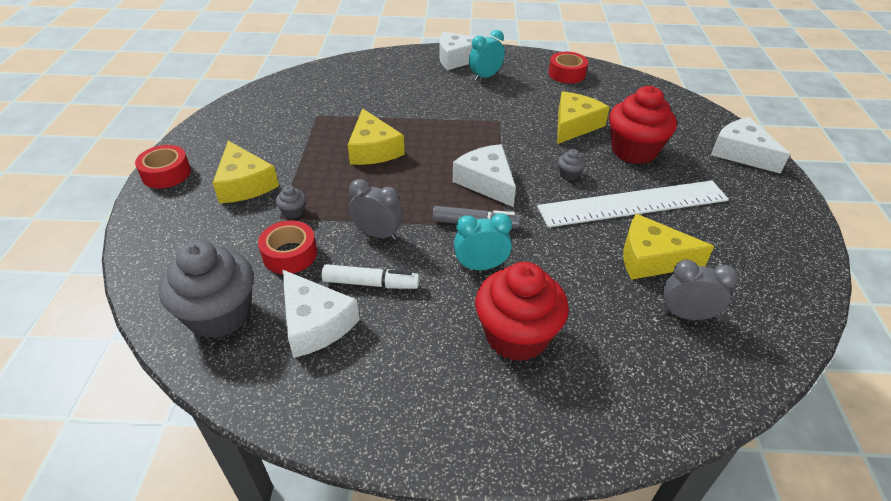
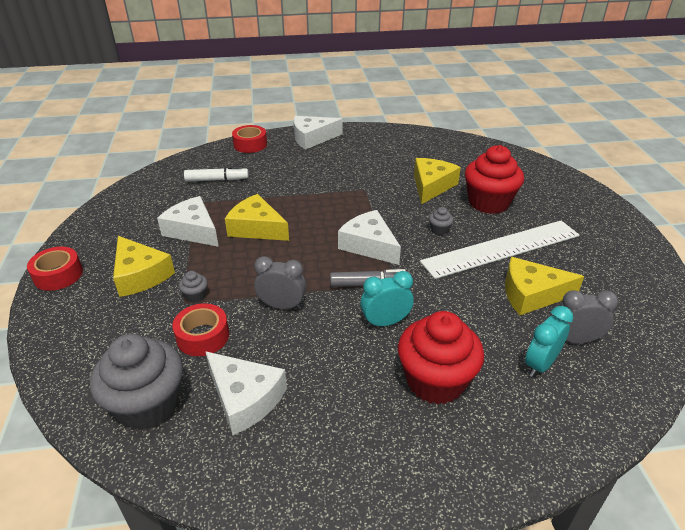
camera: 10 degrees left, 5 degrees down
(371, 283) = (288, 353): white marker -> white marker (217, 180)
(373, 149) = (256, 228): yellow cheese -> yellow cheese turned 150 degrees clockwise
(485, 76) = (341, 152): turquoise clock -> turquoise clock (540, 364)
(566, 74) = (412, 142): red tape -> red tape (250, 145)
(741, 153) = (577, 194): white cheese -> white cheese (193, 230)

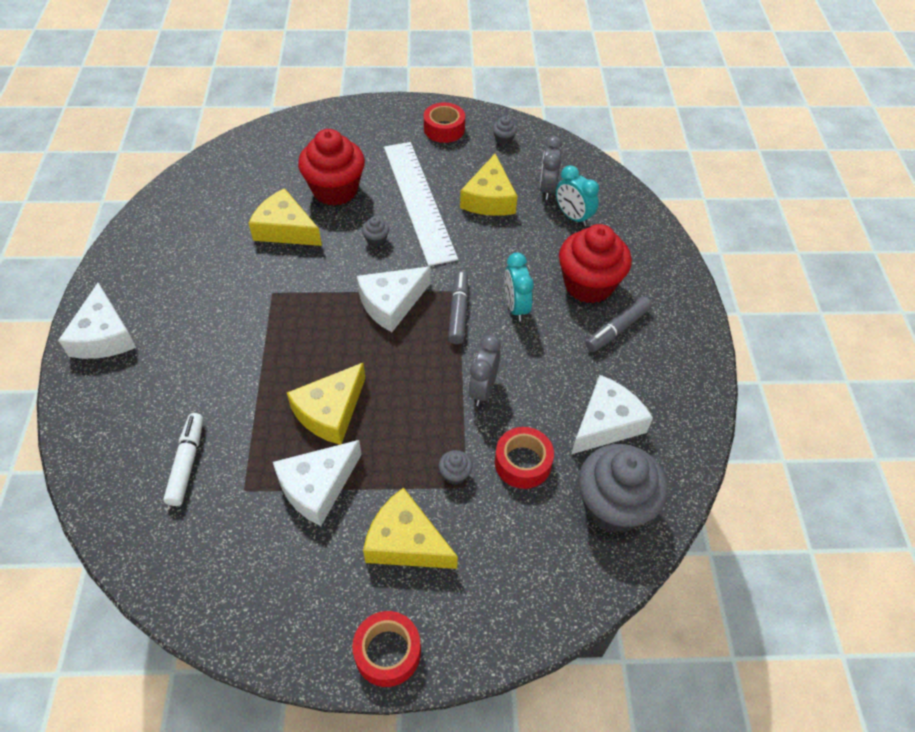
camera: 85 degrees left, 15 degrees up
(140, 275) = (405, 542): yellow cheese -> yellow cheese turned 120 degrees counterclockwise
(250, 145) = (88, 419): red tape -> red tape (444, 129)
(375, 408) = (617, 329): none -> grey marker
(635, 299) = (503, 140): none -> grey cupcake

